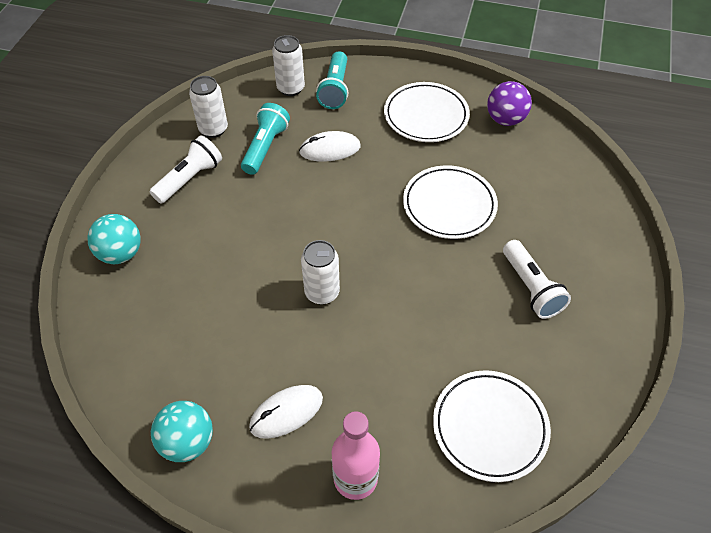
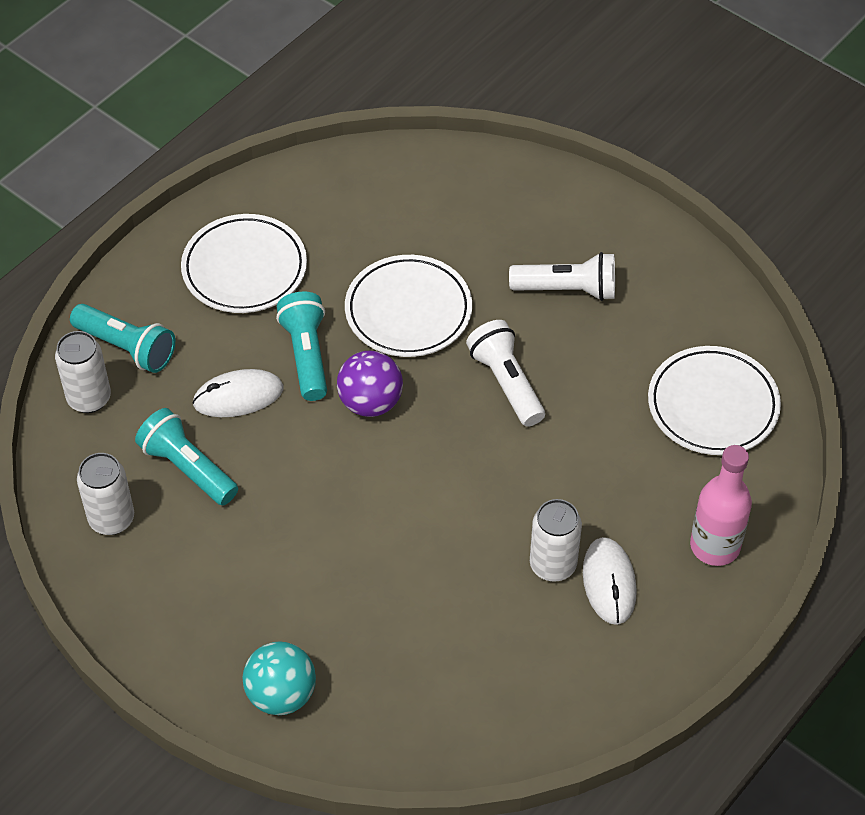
camera: 65 degrees left, 0 degrees up
(187, 442) = (599, 691): turquoise ball -> none
(189, 179) = (192, 576): white flashlight -> white flashlight (506, 383)
(322, 292) = (466, 490): white can -> white can (553, 565)
(330, 149) = (238, 396): white mouse -> white mouse turned 60 degrees clockwise
(380, 168) = (306, 355): none -> turquoise flashlight
(505, 119) = (304, 191): purple ball -> purple ball (370, 402)

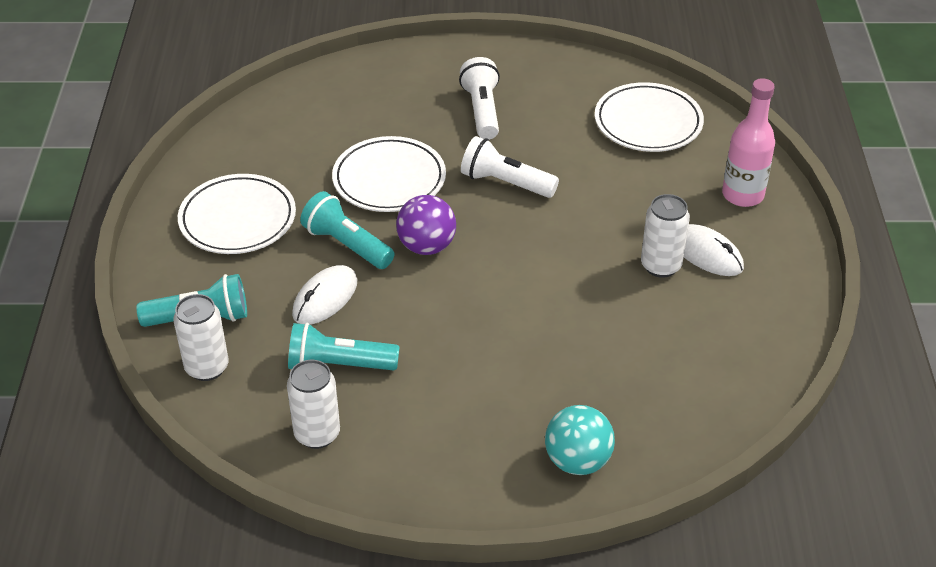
camera: 40 degrees left, 10 degrees down
(567, 289) = (482, 111): white flashlight -> white flashlight turned 60 degrees counterclockwise

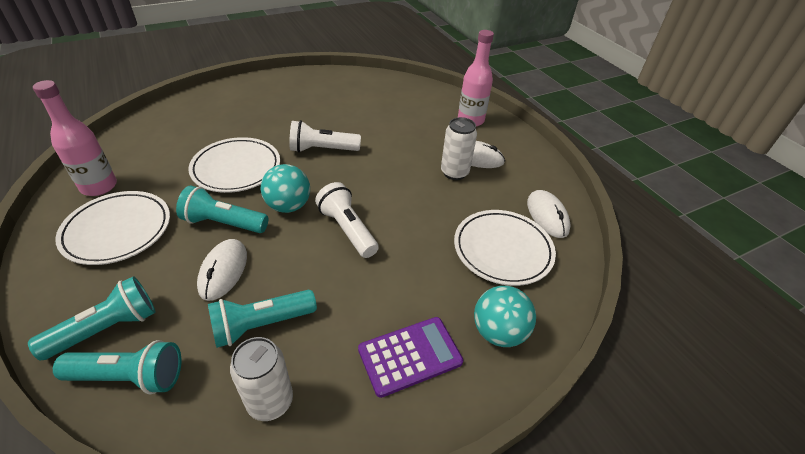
camera: 30 degrees left, 0 degrees up
(207, 367) = (129, 377): white can -> turquoise flashlight
(234, 160) = (99, 186): none -> pink bottle
(426, 246) = (288, 206): purple ball -> turquoise ball
(468, 447) = (410, 356): none -> purple calculator
(482, 111) = (282, 112): white flashlight -> white flashlight (347, 229)
(648, 122) = (389, 96): white plate -> white plate (502, 250)
(744, 361) = (547, 216): none -> white mouse

